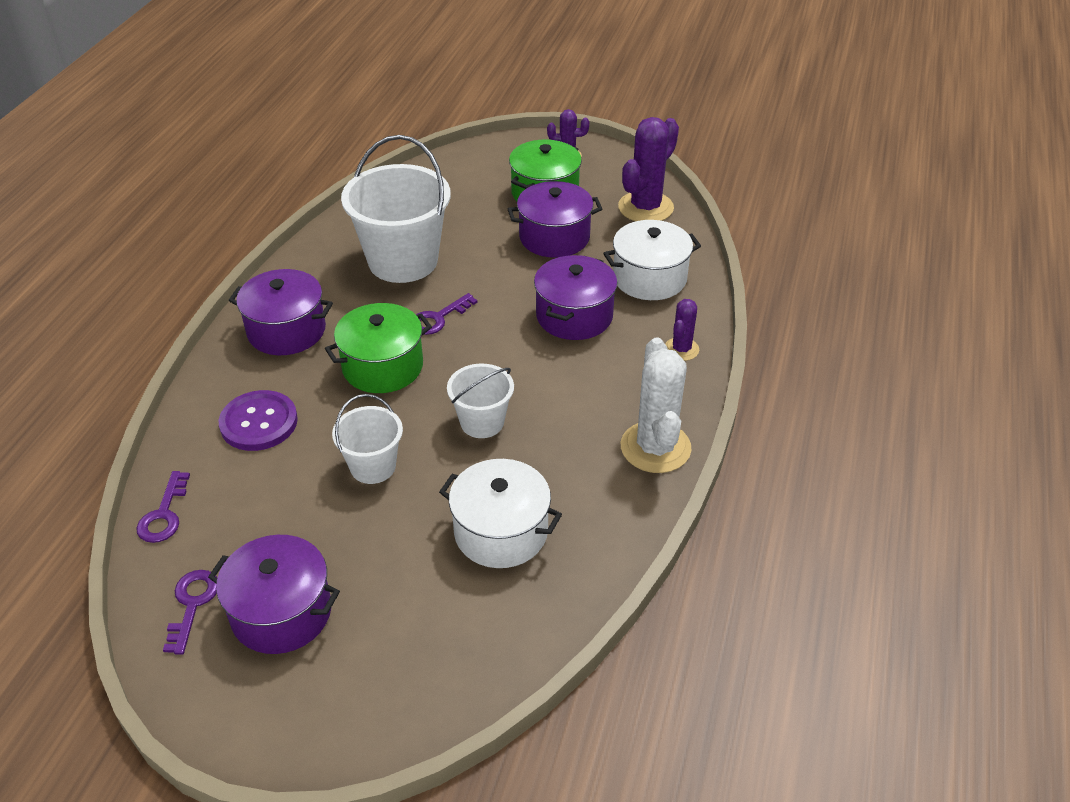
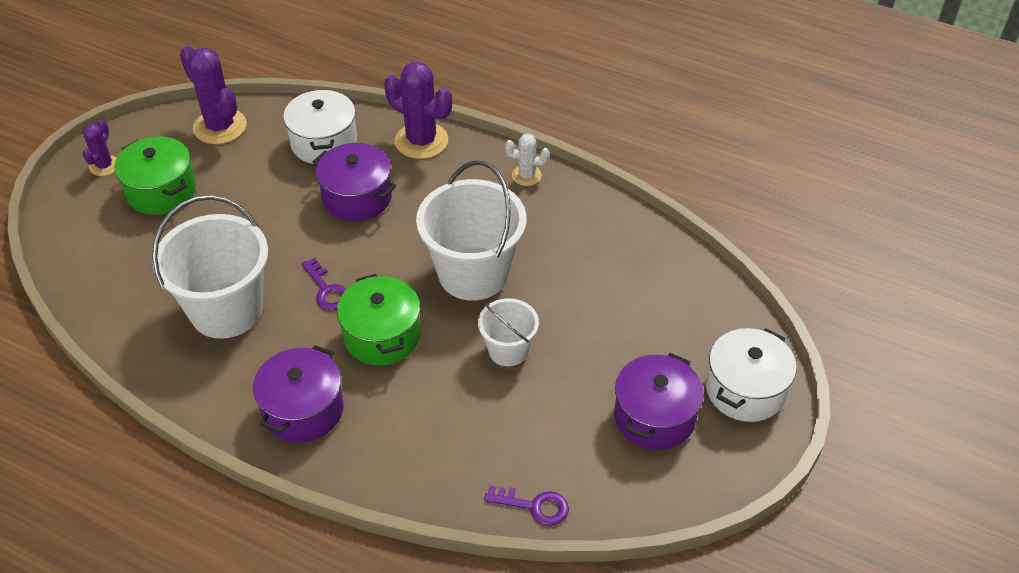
camera: 80 degrees left, 5 degrees up
(192, 604) = (639, 479): purple key -> none
(259, 422) = (432, 433): purple button -> none
(482, 422) = (473, 273): white bucket -> white bucket, size x1.86
(501, 532) = (594, 275): white pot -> white pot (745, 390)
(554, 237) = (237, 194): purple pot -> none
(655, 447) = (526, 175): white cactus -> white cactus, size x0.54
(681, 349) = (421, 141): purple cactus -> purple cactus, size x1.84

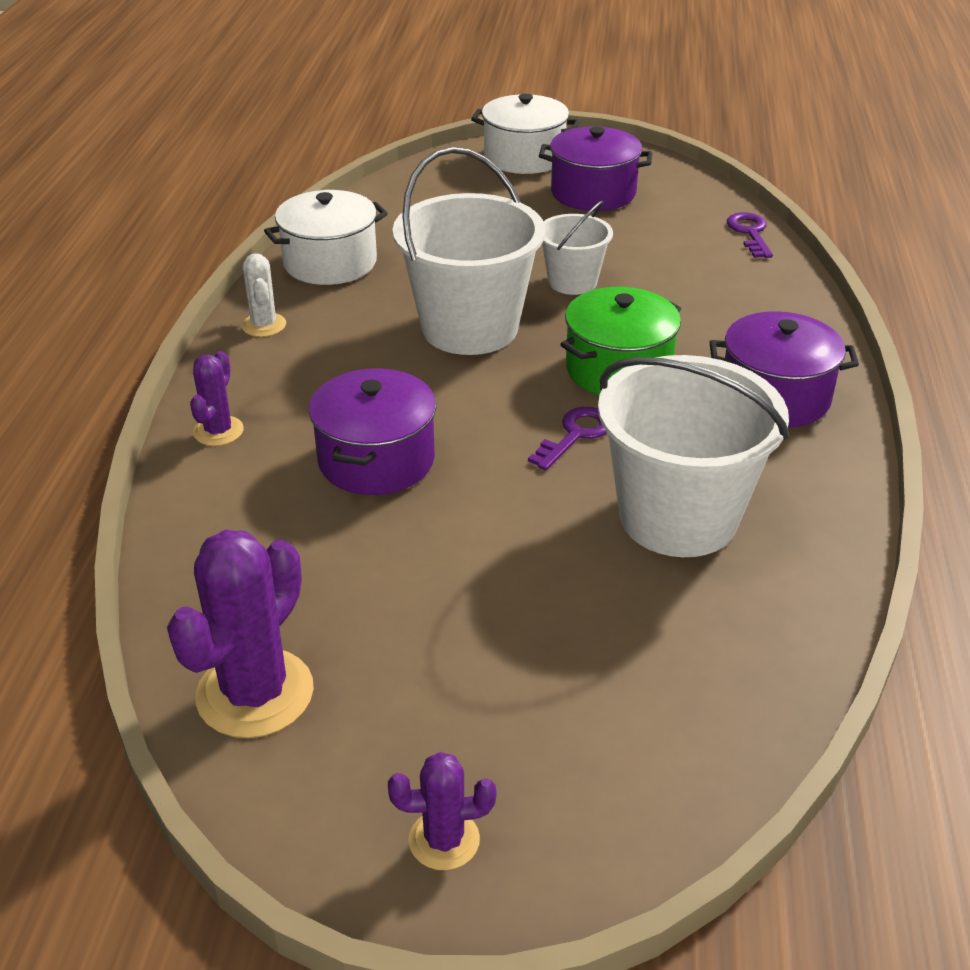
camera: 110 degrees left, 10 degrees down
(161, 191) = (473, 706): green pot -> none
(324, 143) = (257, 534): white pot -> white pot (330, 263)
(421, 141) = (218, 431): purple cactus -> purple cactus, size x0.54

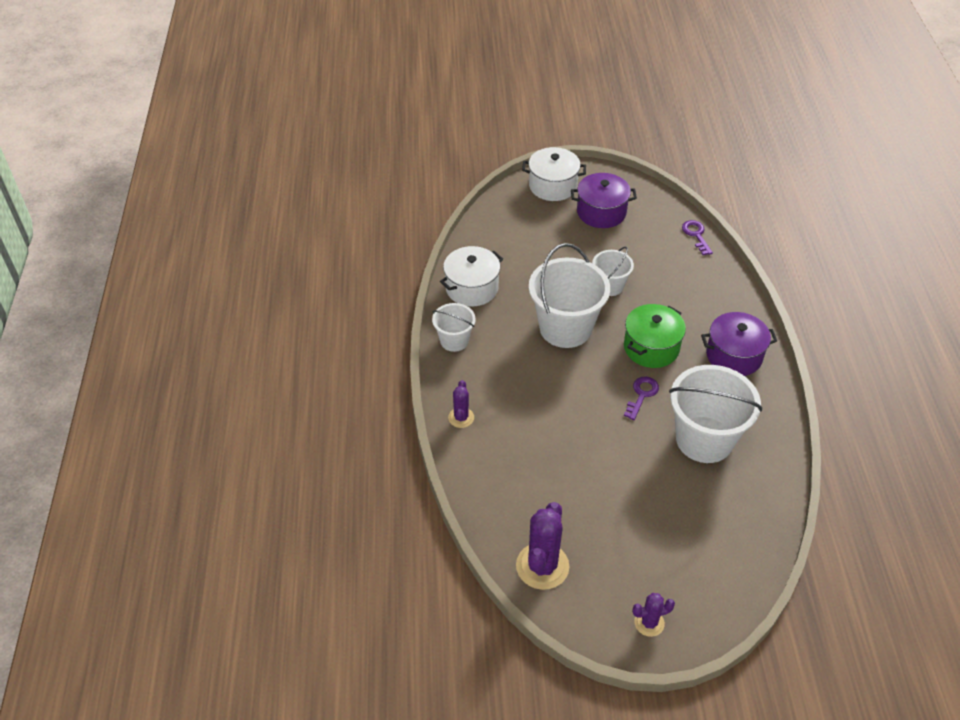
camera: 10 degrees left, 10 degrees up
(264, 325) = (454, 340): white cactus -> white bucket
(376, 460) = (548, 425): purple pot -> none

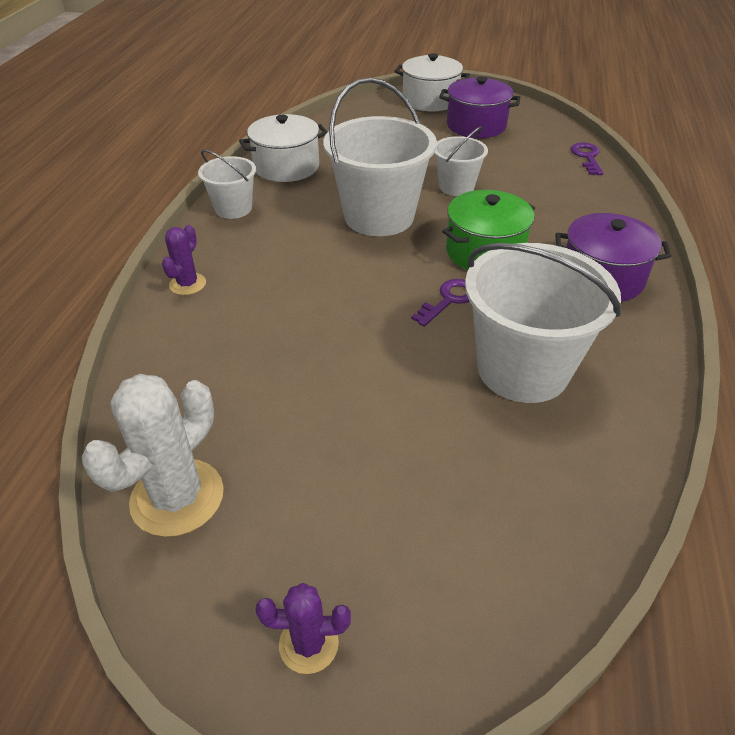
camera: 15 degrees right, 5 degrees down
(542, 566) = (177, 497): purple cactus -> white cactus

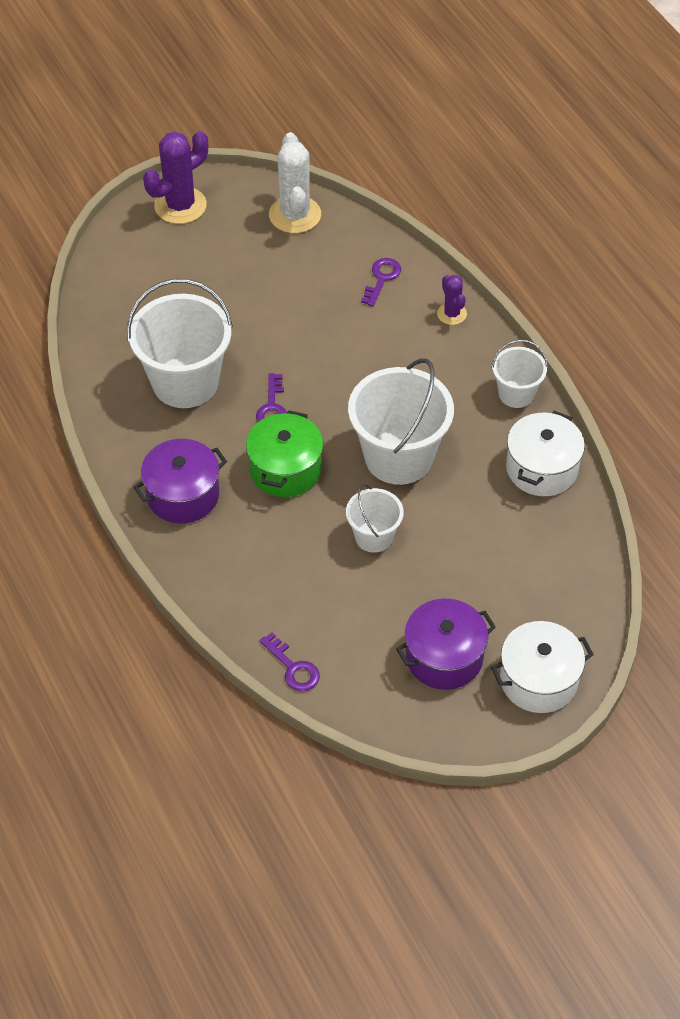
camera: 140 degrees right, 10 degrees up
(197, 352) = (382, 279): none -> purple key
(308, 644) = (180, 206): purple cactus -> purple cactus, size x1.84

